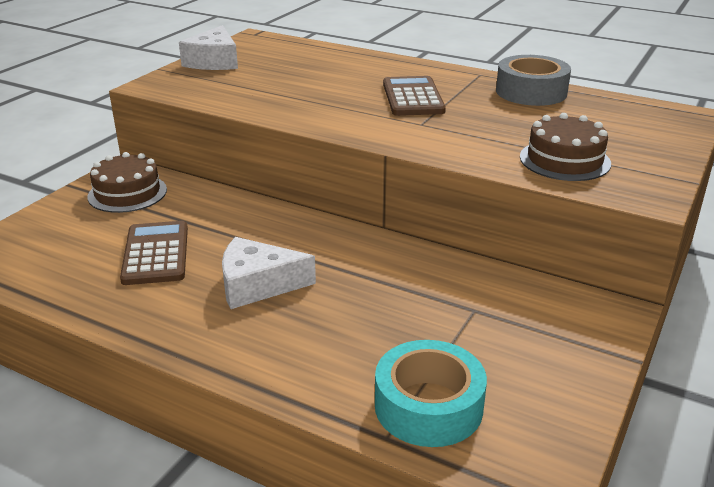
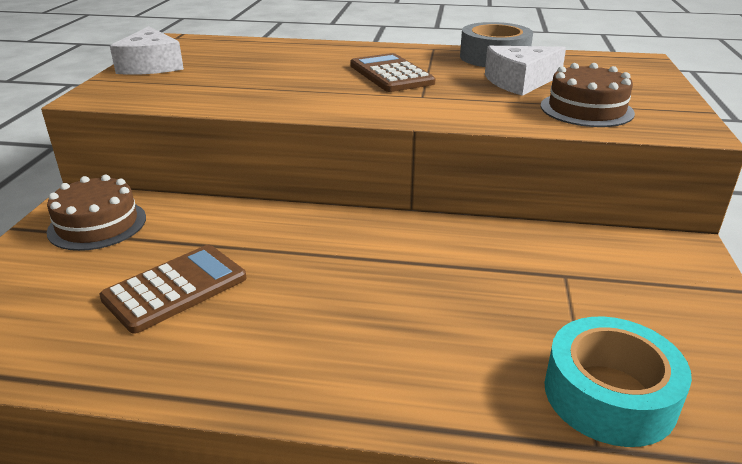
camera: 20 degrees left, 0 degrees up
(155, 254) = (175, 288): brown calculator -> brown calculator turned 75 degrees clockwise
(257, 285) = (322, 299): white cheese -> white cheese (519, 82)

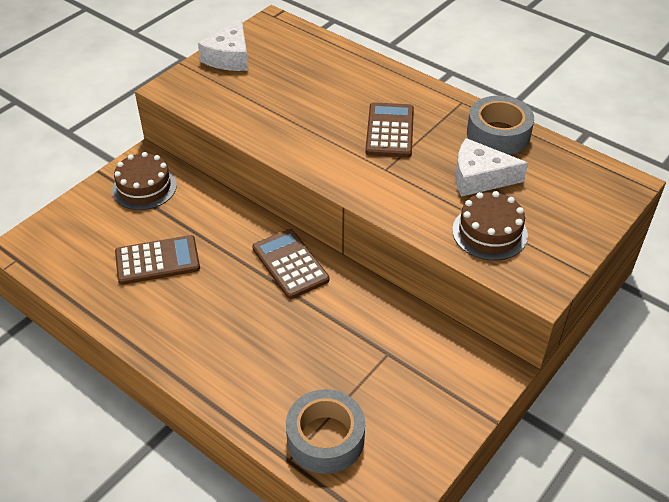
camera: 30 degrees right, 15 degrees up
(360, 236) = (290, 264): none -> brown calculator
(609, 395) = (325, 438): turquoise tape -> grey tape

